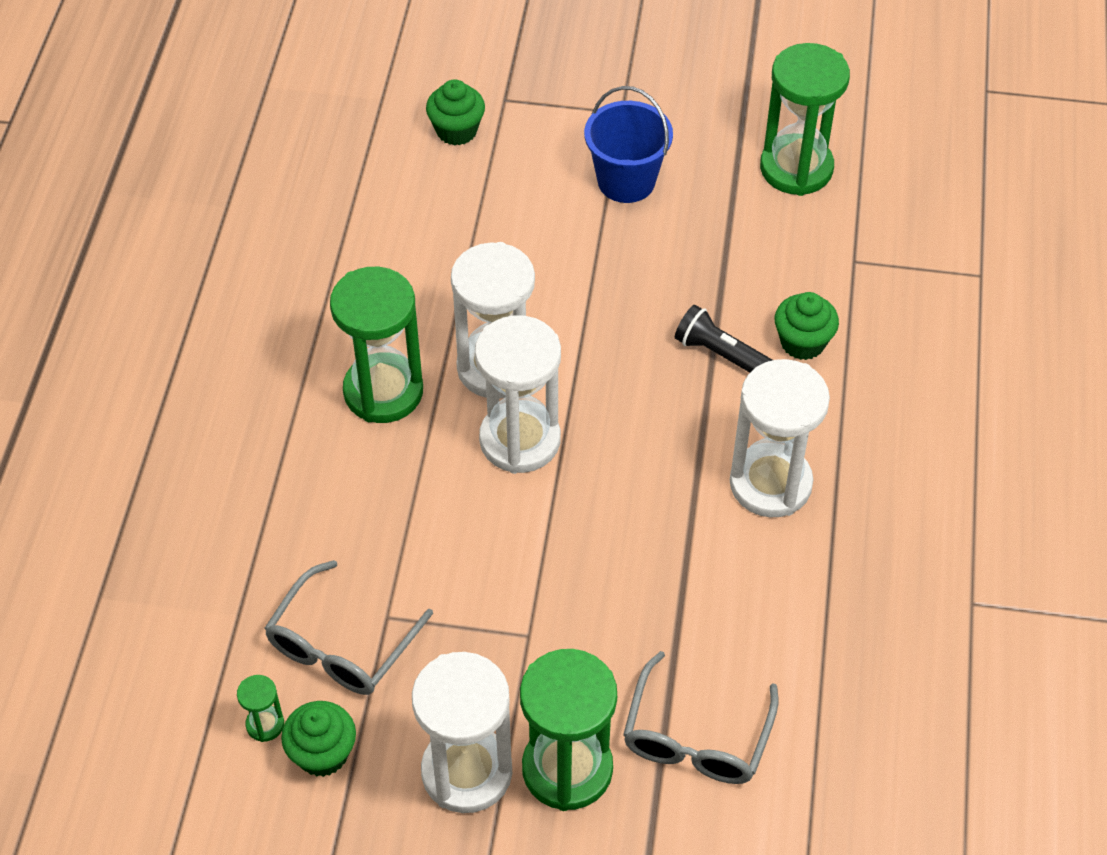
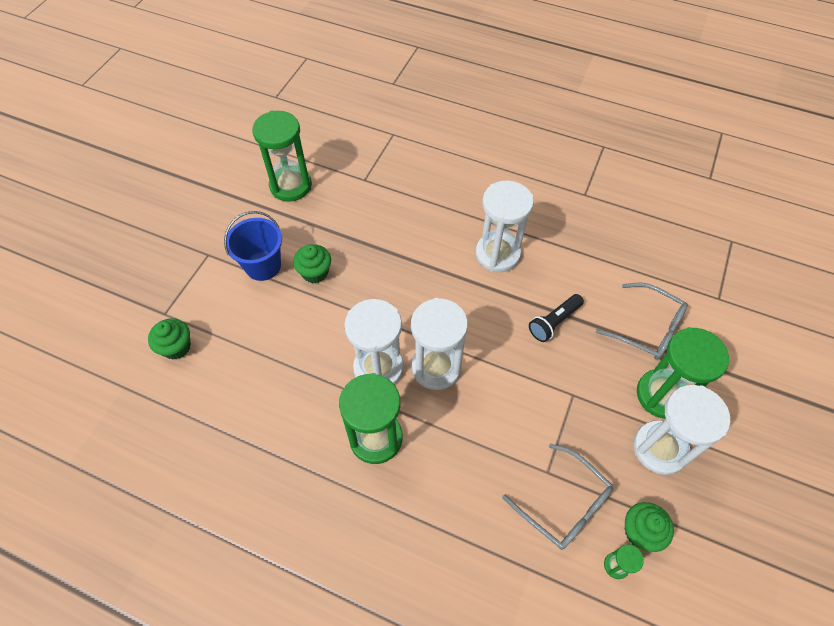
camera: 75 degrees left, 5 degrees up
(721, 355) = (406, 253): black flashlight -> black flashlight (554, 322)
(802, 342) = (410, 215): green cupcake -> green cupcake (315, 272)

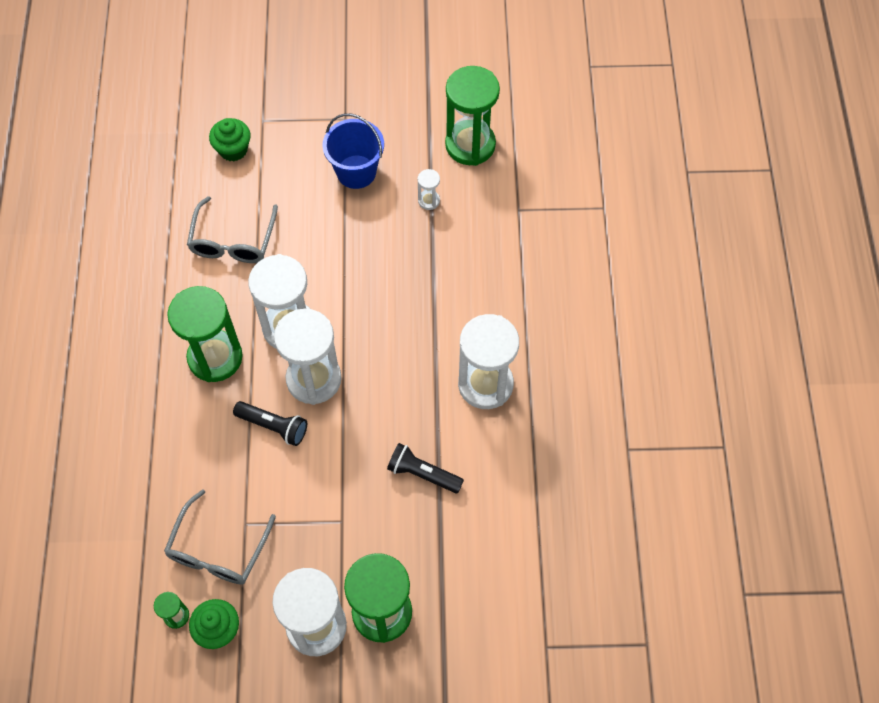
camera: 65 degrees right, 5 degrees up
(315, 272) = (371, 221): green cupcake -> none
(321, 229) = (429, 201): none -> white hourglass
(465, 415) = (273, 426): none -> black flashlight
(647, 328) = (463, 575): grey glasses -> grey glasses (233, 241)

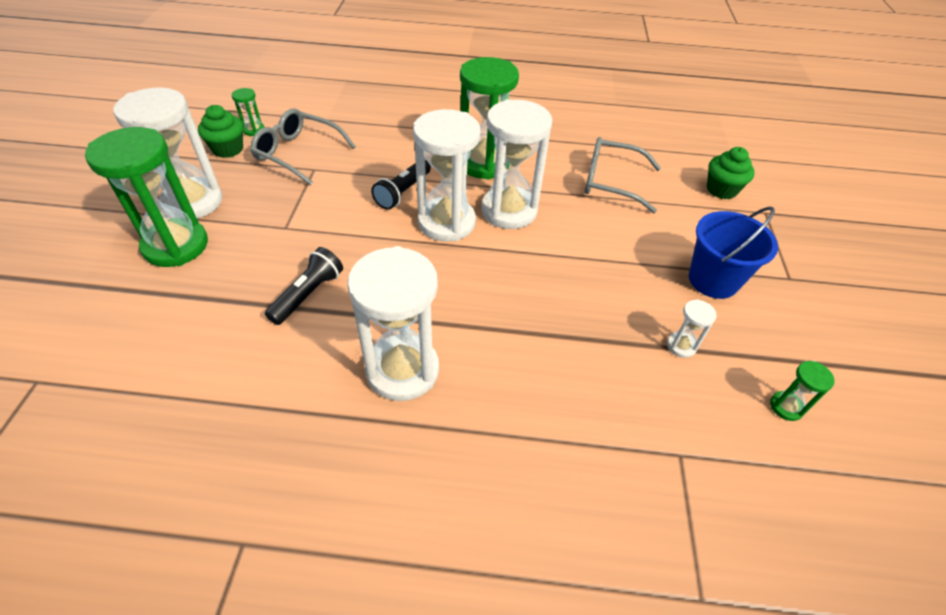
camera: 95 degrees right, 15 degrees down
(470, 145) = (786, 407): green hourglass -> green hourglass, size x0.43

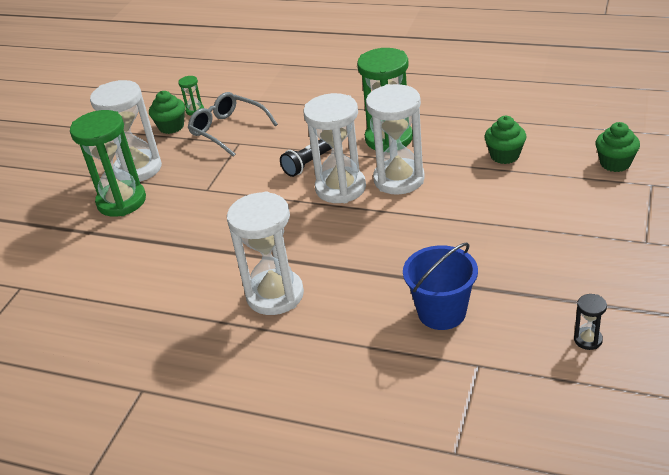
camera: 20 degrees right, 10 degrees down
(308, 294) = (215, 239): black flashlight -> none
(611, 182) = (504, 155): grey glasses -> green cupcake
(681, 346) = (513, 290): white hourglass -> none
(713, 280) = (568, 241): blue bucket -> blue bucket (442, 312)
(786, 407) = (588, 340): green hourglass -> black hourglass

